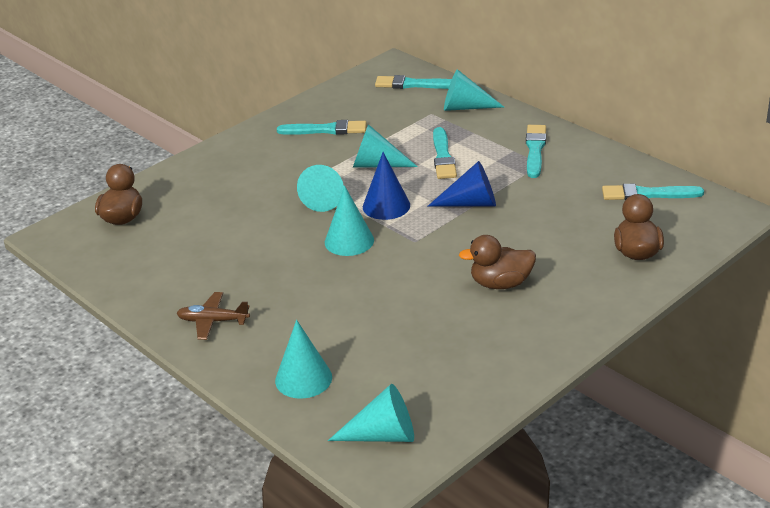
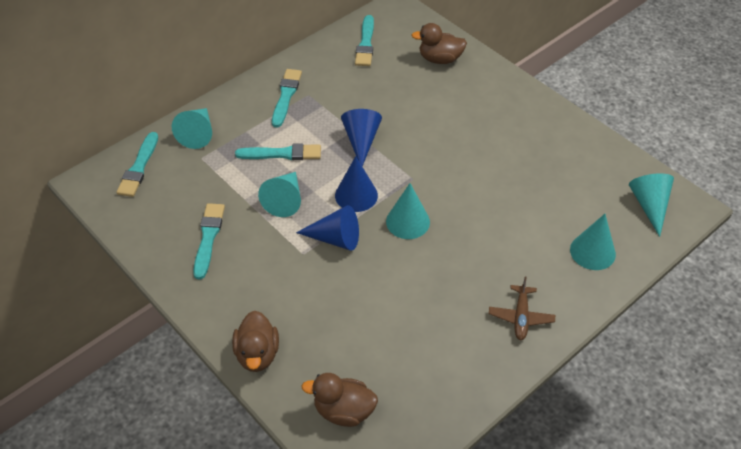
camera: 90 degrees left, 15 degrees up
(325, 198) = (335, 238): turquoise cone -> blue cone
(500, 283) = (474, 132): brown duck -> brown duck (257, 354)
(535, 150) = (286, 96): turquoise brush -> turquoise brush turned 90 degrees clockwise

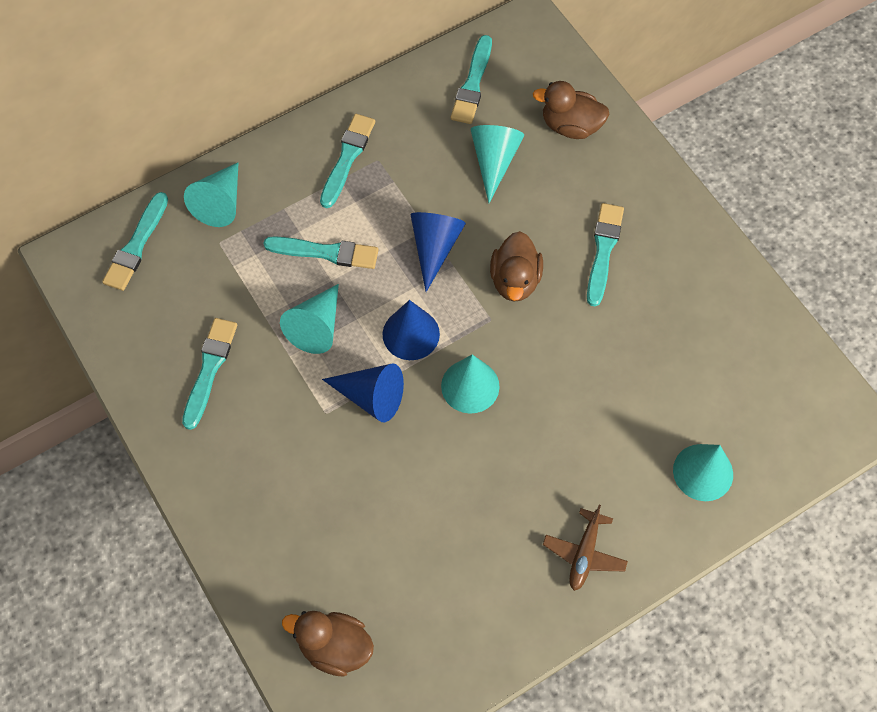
camera: 10 degrees right, 15 degrees up
(257, 354) = (243, 550): brown duck -> brown duck (515, 280)
(482, 127) = (603, 251): none -> turquoise brush
(649, 205) = (799, 413): turquoise cone -> turquoise cone (494, 161)

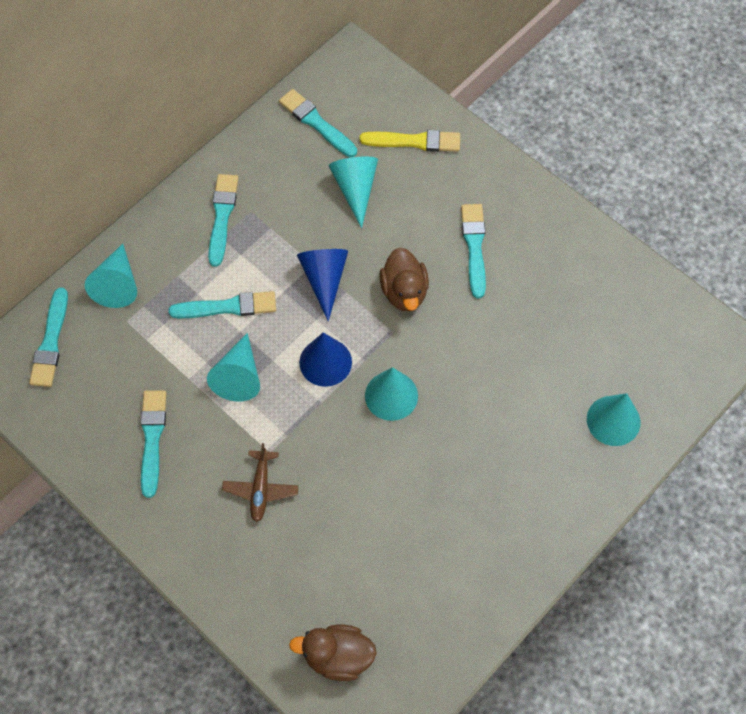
camera: 15 degrees left, 0 degrees up
(371, 396) = (306, 427): blue cone -> none
(472, 84) = (316, 123): turquoise brush -> turquoise brush turned 135 degrees clockwise
(570, 126) = (414, 141): brown duck -> yellow brush
(584, 553) = (532, 517): brown plane -> brown plane (261, 488)

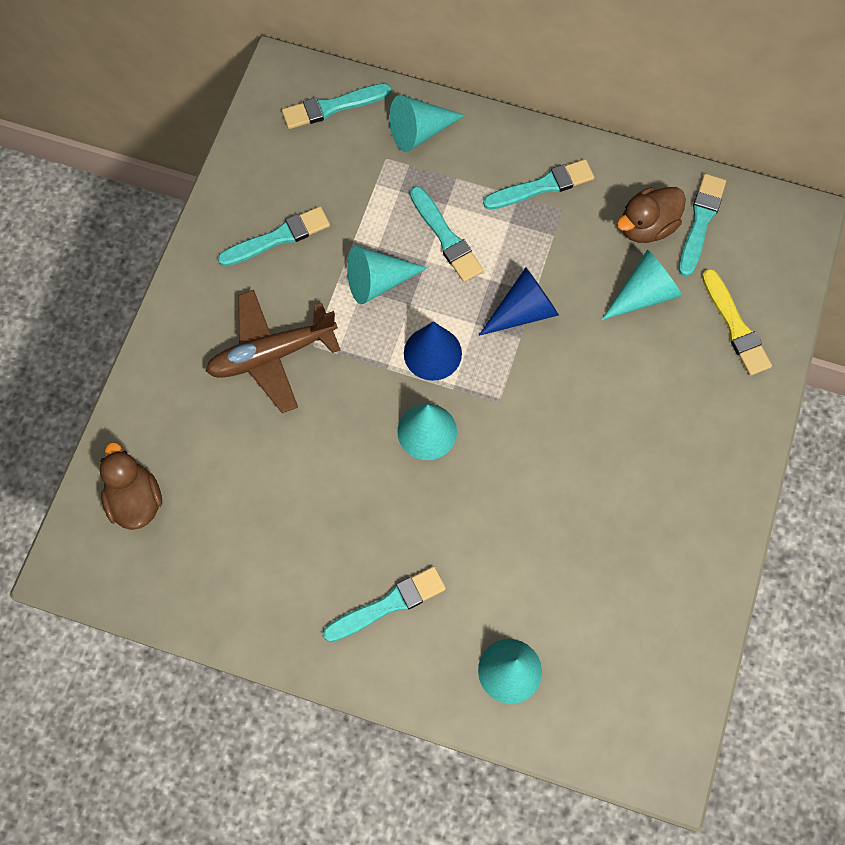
camera: 65 degrees right, 5 degrees up
(261, 488) = (272, 355): brown plane -> brown plane, size x1.68
(404, 291) = (550, 393): brown duck -> brown duck (646, 226)
(474, 247) = (641, 441): turquoise brush -> turquoise brush (388, 604)

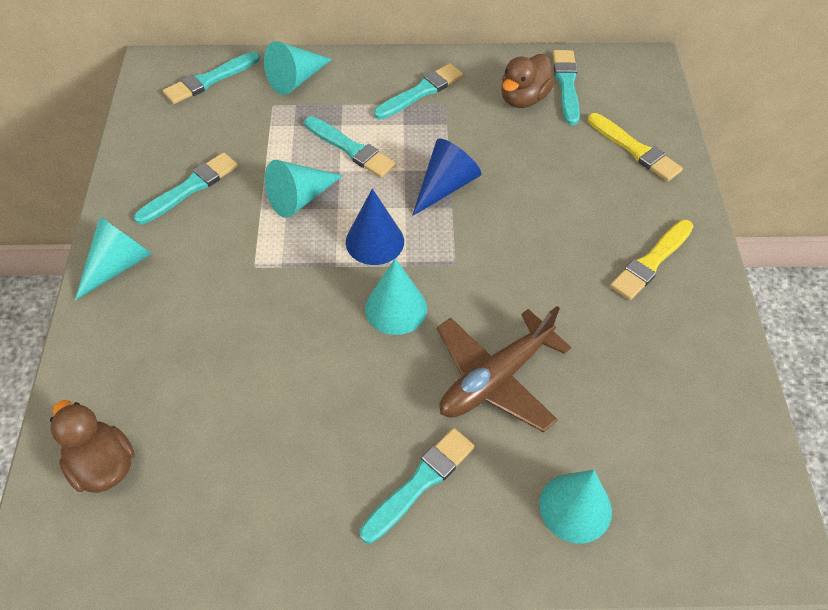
camera: 20 degrees left, 15 degrees down
(272, 355) = (215, 286): brown plane -> brown plane (496, 378)
(644, 294) = (545, 146): turquoise cone -> turquoise cone (119, 264)
(689, 460) = (651, 262): none -> yellow brush

